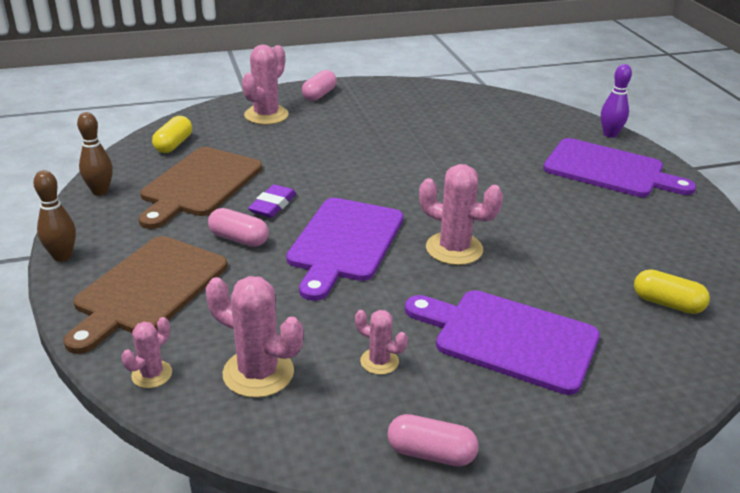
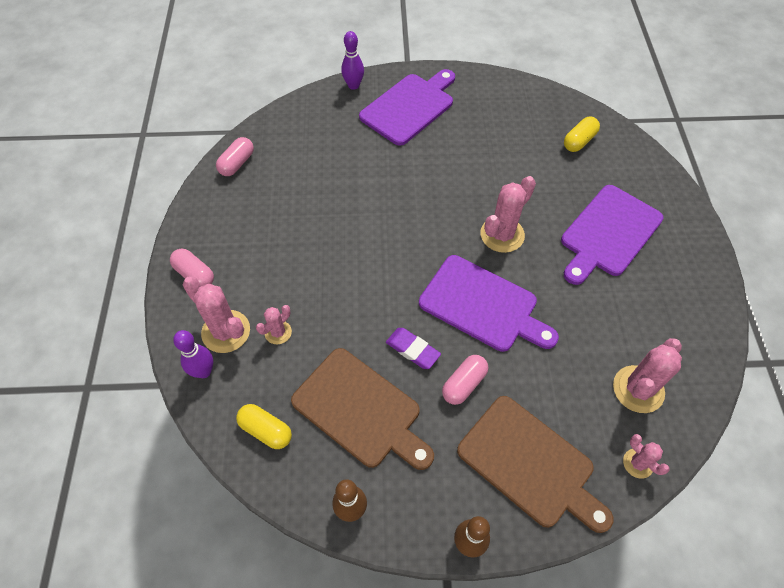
camera: 75 degrees left, 25 degrees up
(225, 112) = (204, 371): none -> purple bowling pin
(379, 361) = (628, 312): pink cactus -> pink cactus (278, 332)
(431, 453) = (711, 303): pink capsule -> pink capsule (237, 163)

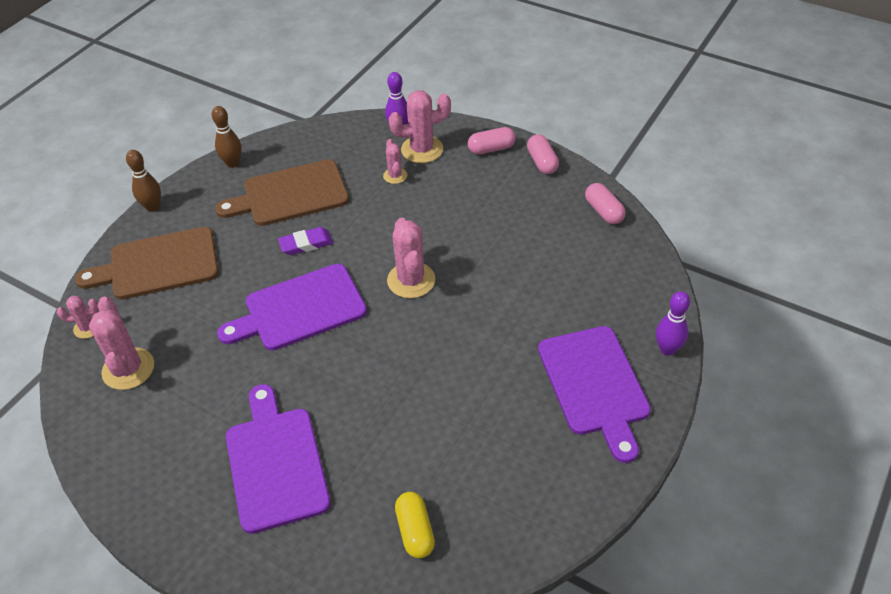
camera: 125 degrees right, 10 degrees down
(266, 430) = (325, 144): yellow capsule -> none
(464, 384) = (249, 260): pink capsule -> pink capsule (542, 162)
(502, 235) = (355, 367): pink cactus -> pink cactus (411, 280)

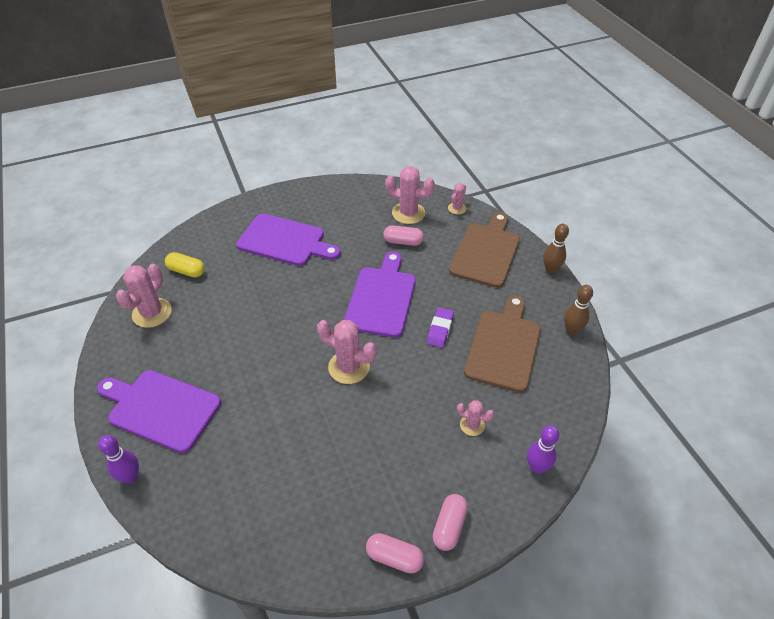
camera: 125 degrees right, 0 degrees up
(422, 149) = (492, 467): pink cactus -> pink cactus (152, 313)
(603, 211) = (288, 556): pink capsule -> pink capsule (403, 242)

